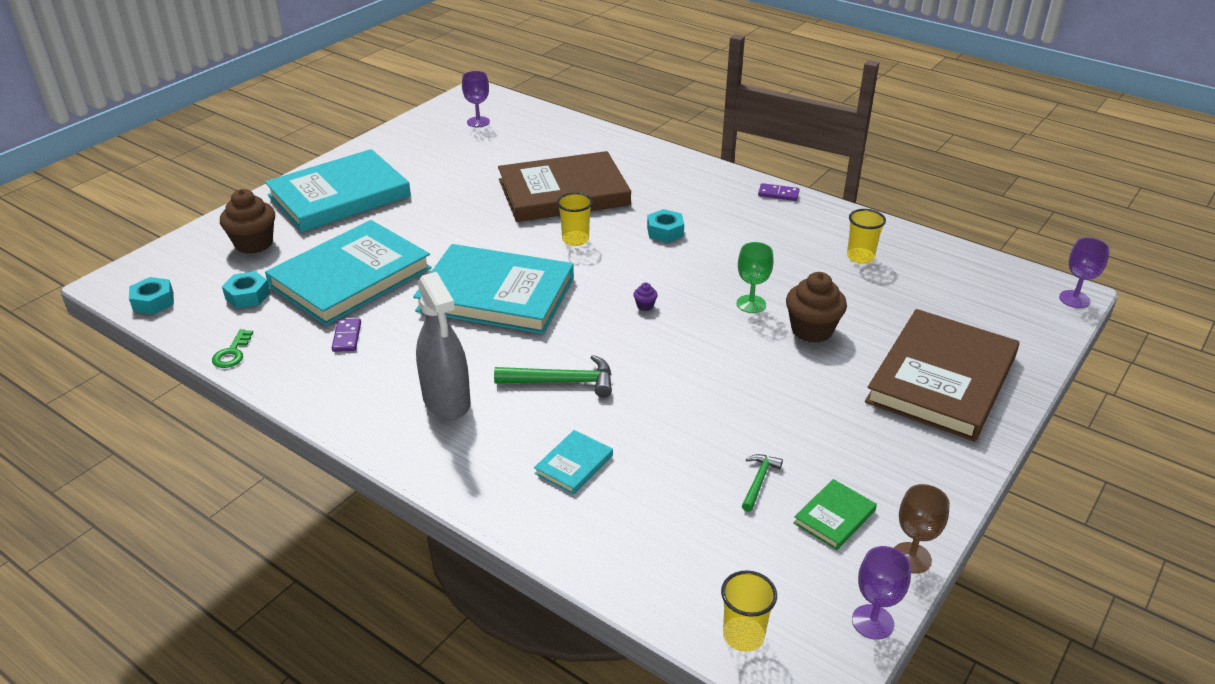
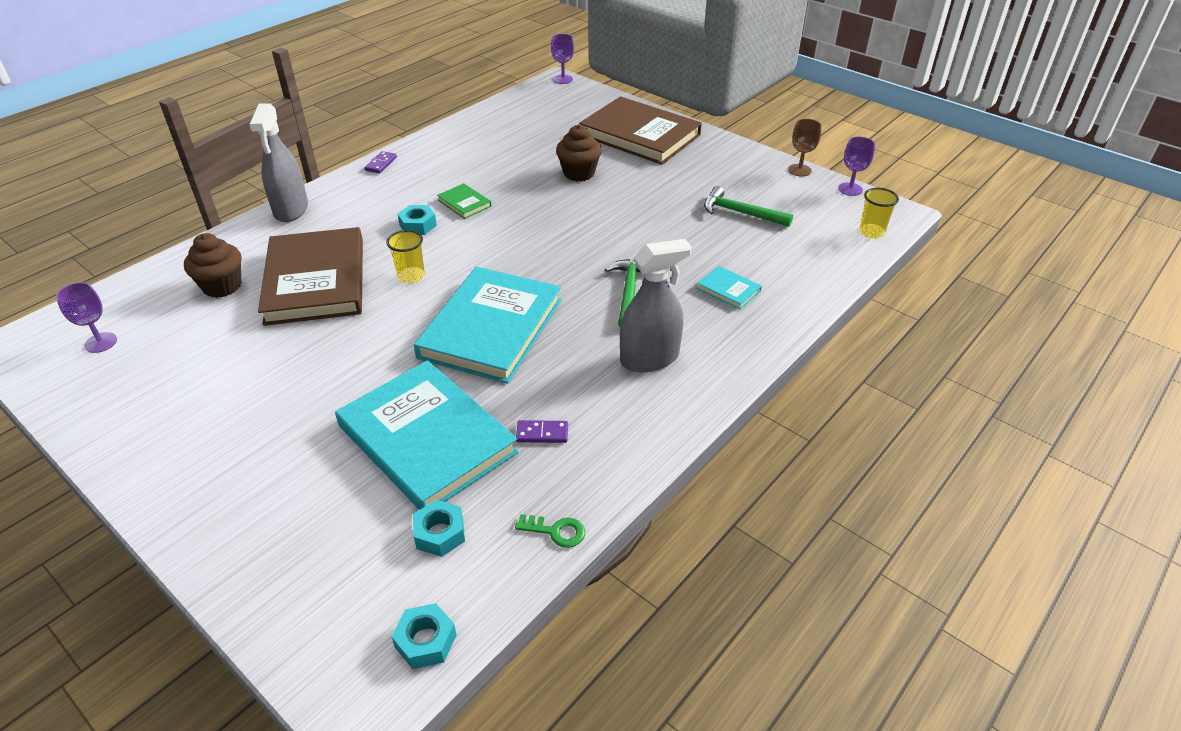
camera: 85 degrees left, 5 degrees up
(254, 243) = (313, 545): brown cupcake -> brown cupcake (222, 286)
(339, 196) = (226, 465): turquoise book -> none
(645, 306) = (531, 244): purple cupcake -> none
(675, 161) = (291, 209): none -> grey spray bottle
(751, 304) = (540, 194): green goblet -> none
(759, 481) = (740, 213): green hammer -> green hammer, size x1.72
(834, 517) = (770, 190): green book -> green book (464, 203)
(860, 257) = (490, 142): yellow cup -> none

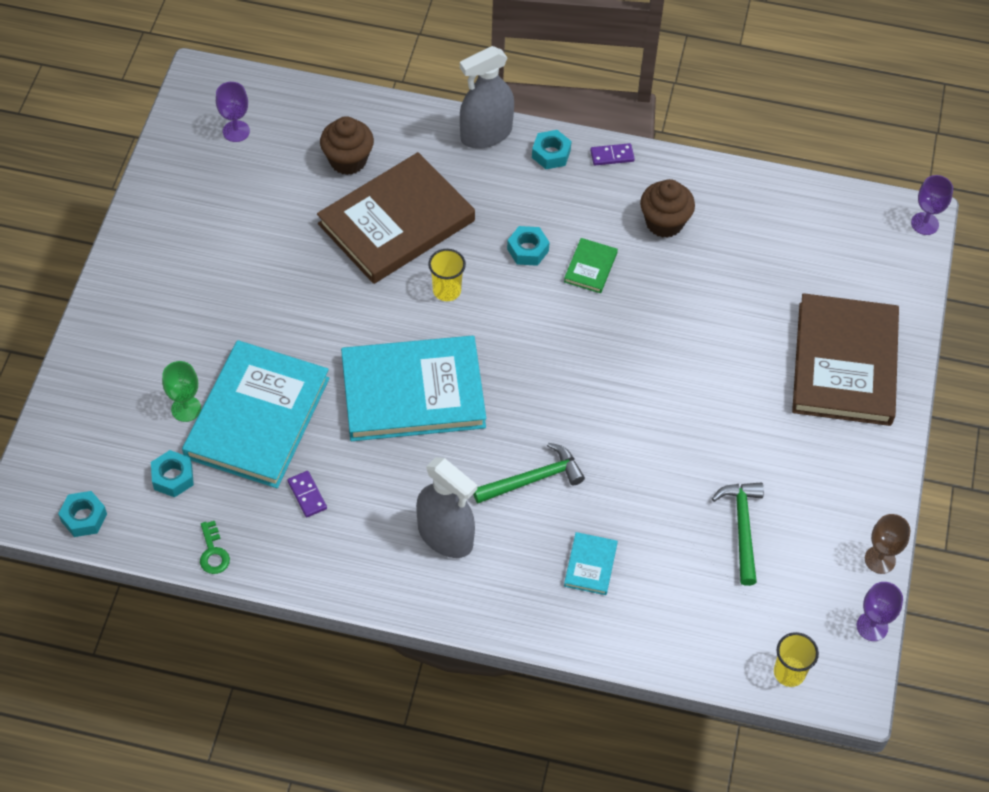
camera: 60 degrees right, 15 degrees up
(346, 187) = (551, 154): none -> turquoise nut
(367, 492) = (186, 409): none -> green goblet
(579, 173) = (717, 341): brown cupcake -> brown cupcake (664, 223)

